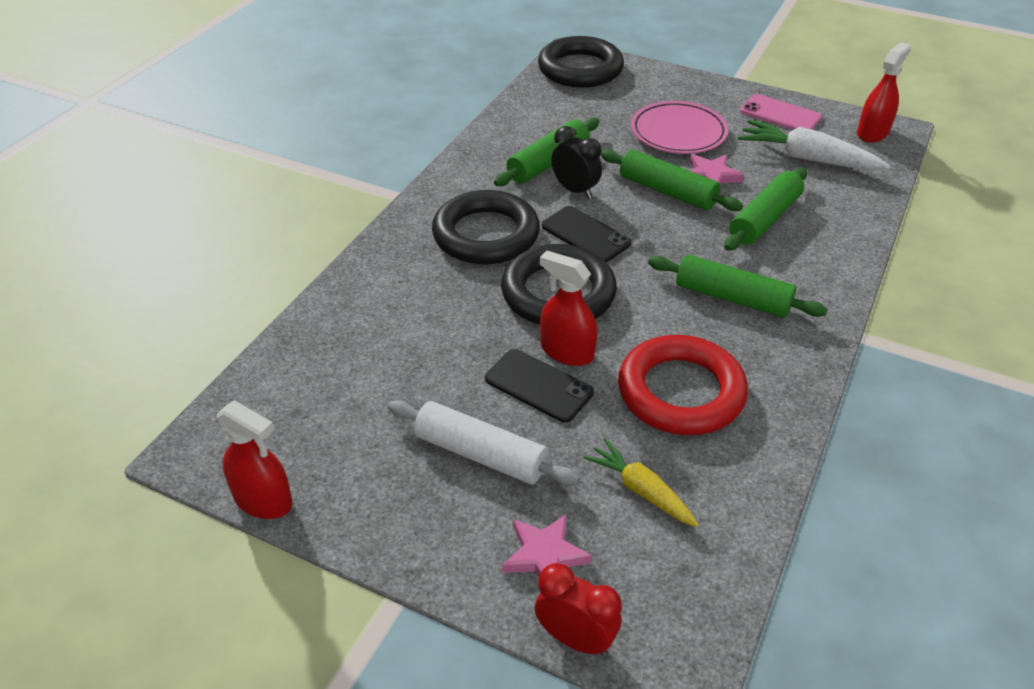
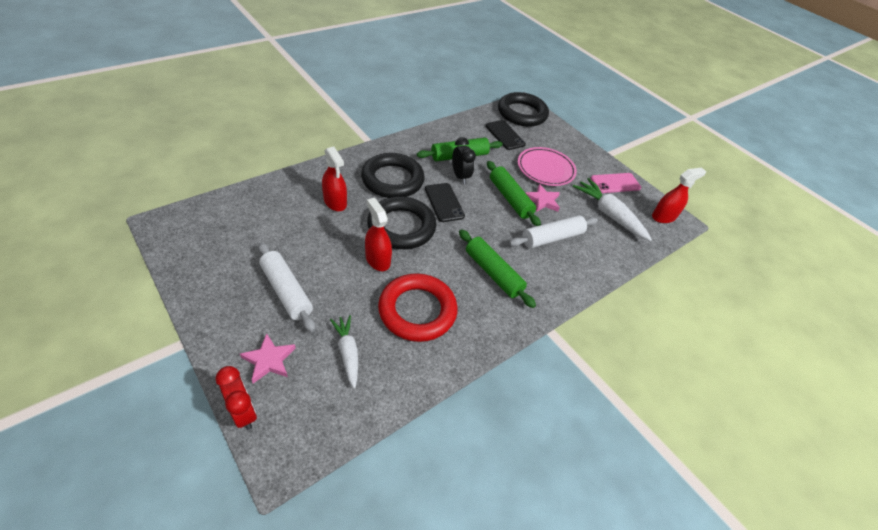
camera: 20 degrees right, 5 degrees up
(263, 500) = (169, 262): red spray bottle -> red spray bottle (335, 202)
(538, 386) = (347, 270): black phone -> black phone (505, 135)
(640, 490) = (347, 352): yellow carrot -> white carrot
(764, 219) = (552, 238): green rolling pin -> white rolling pin
(780, 114) = (615, 183): pink phone -> pink phone turned 75 degrees counterclockwise

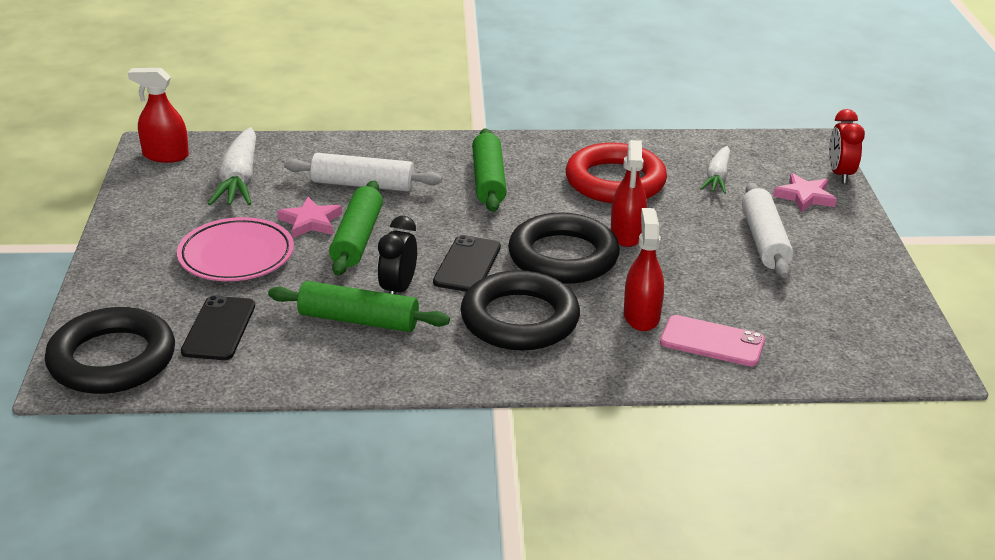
camera: 140 degrees left, 15 degrees down
(615, 183) = (156, 206): pink phone -> pink phone (712, 341)

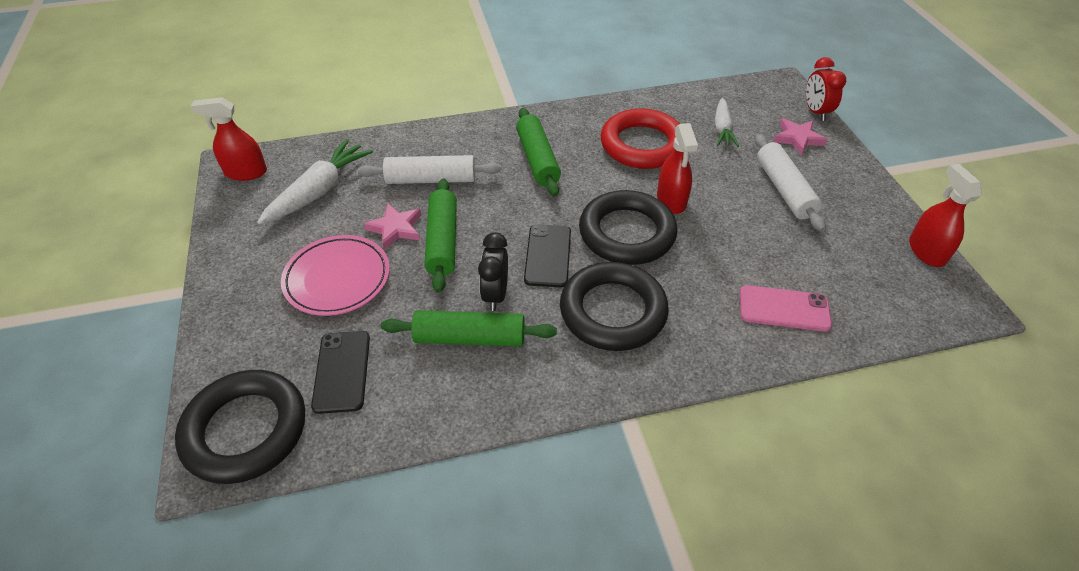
camera: 10 degrees left, 15 degrees up
(239, 180) = (319, 191): white carrot -> white carrot turned 135 degrees counterclockwise
(641, 316) = (715, 290): red spray bottle -> red spray bottle (926, 251)

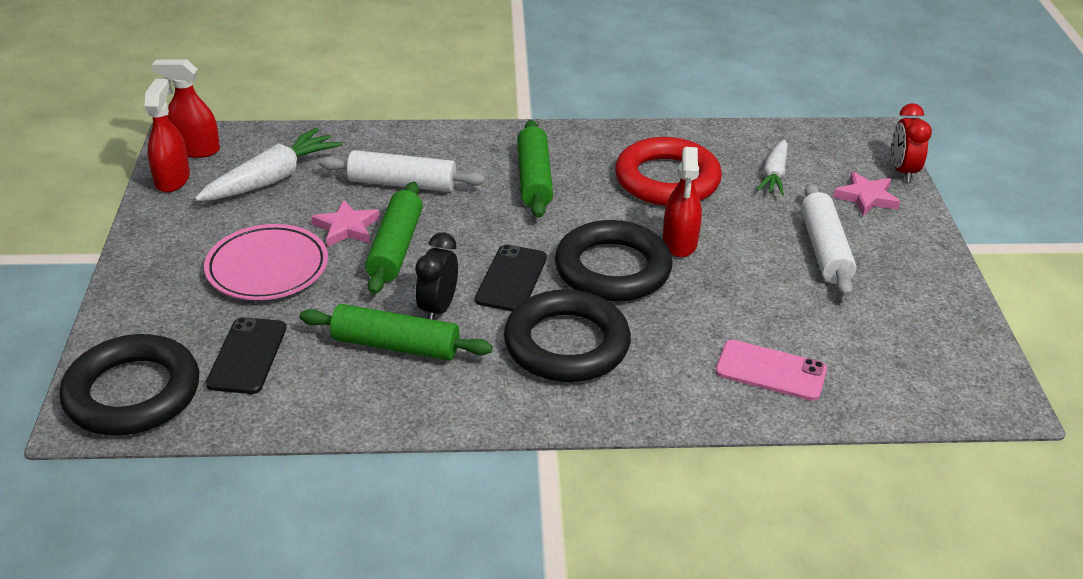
camera: 10 degrees right, 10 degrees down
(926, 251) = (976, 338): red spray bottle -> red spray bottle (172, 179)

